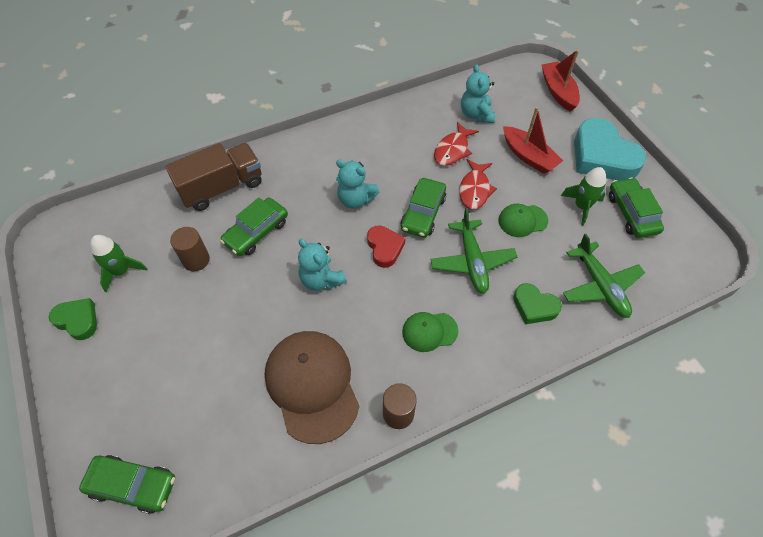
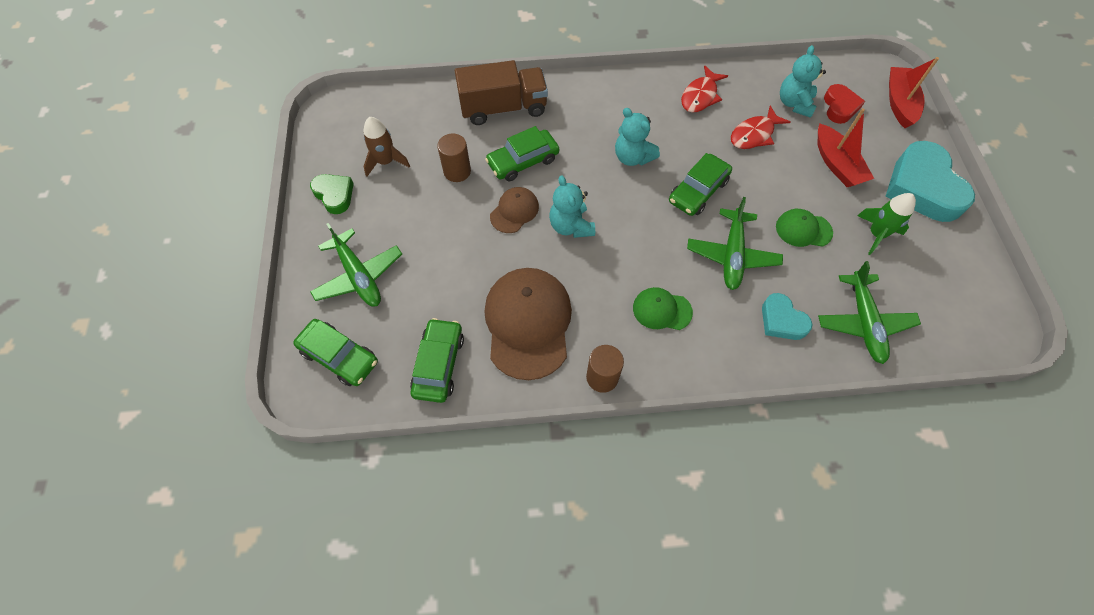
camera: 20 degrees right, 5 degrees up
(121, 271) = (386, 162): green rocket -> brown rocket
(128, 395) = (359, 276): none -> green plane
(264, 281) = (514, 211): none -> brown cap
(384, 248) = (645, 214): red heart -> red heart (840, 107)
(475, 189) = (763, 182): red fish -> red fish (700, 96)
(534, 306) = (782, 320): green heart -> turquoise heart
(632, 213) = (932, 258): green car -> green car (439, 364)

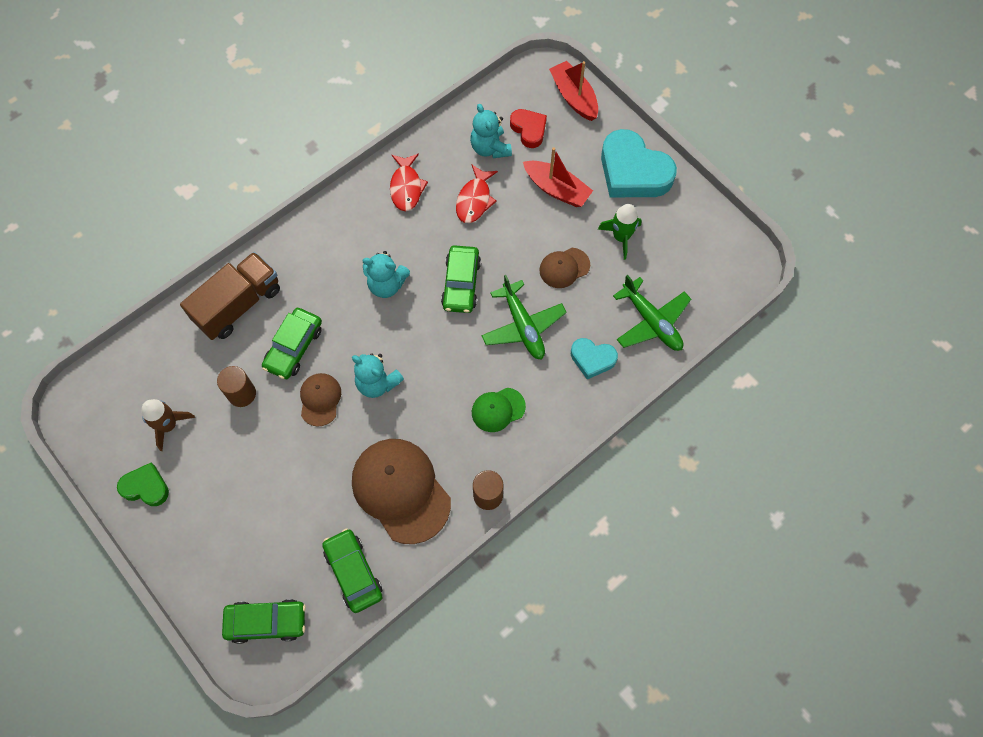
camera: 35 degrees left, 5 degrees up
(359, 276) = (228, 545): green plane -> none
(803, 229) = (564, 268): green cap -> brown cap

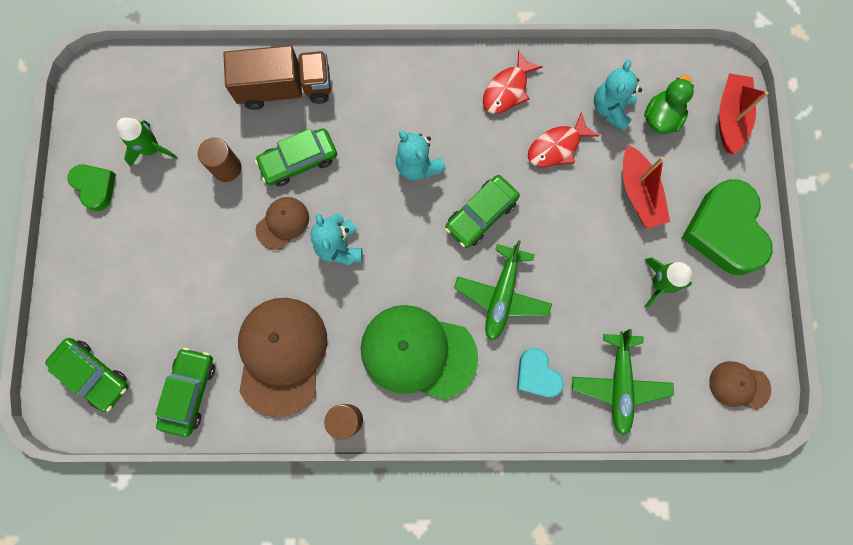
camera: 40 degrees right, 10 degrees up
(168, 425) = (152, 149): brown rocket -> green rocket
(498, 409) = (418, 352): green cap -> green cap, size x1.97
(529, 130) = (661, 118): red heart -> green duck
(564, 268) = (583, 271): brown cap -> brown cap (739, 385)
(633, 171) = (724, 231): turquoise heart -> green heart

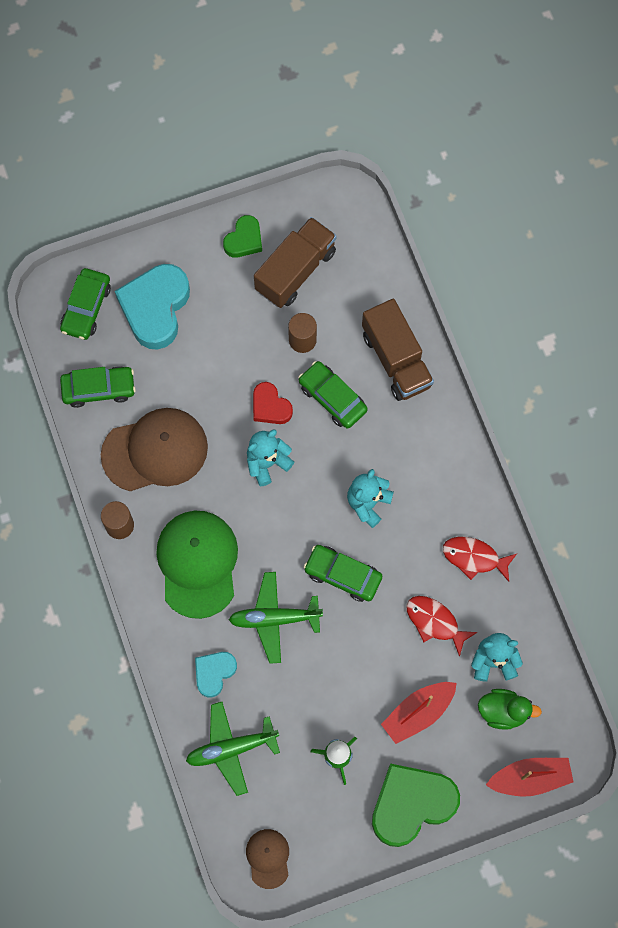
camera: 70 degrees right, 5 degrees down
(127, 302) = (155, 308): none -> turquoise heart
(152, 149) = (295, 271): green rocket -> brown truck
(282, 223) = (270, 406): brown cap -> red heart

